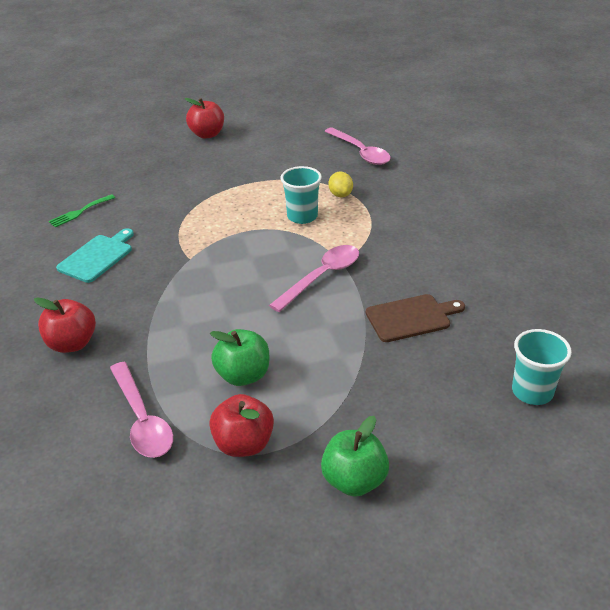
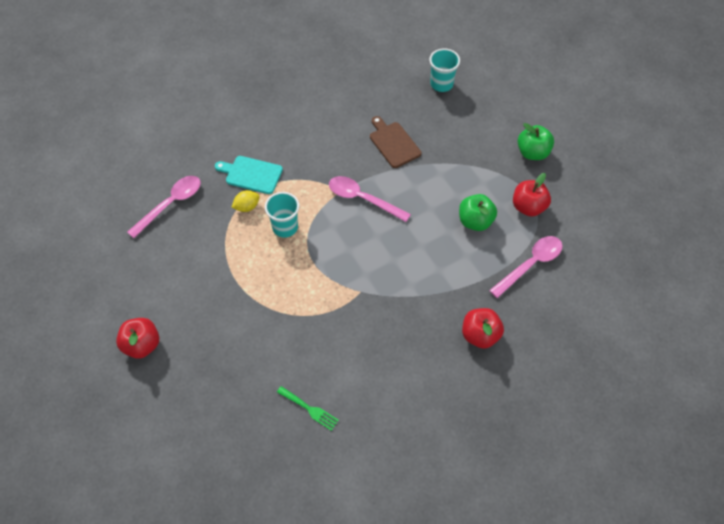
camera: 105 degrees left, 20 degrees up
(97, 257) = (374, 363): turquoise cutting board -> turquoise cutting board (251, 174)

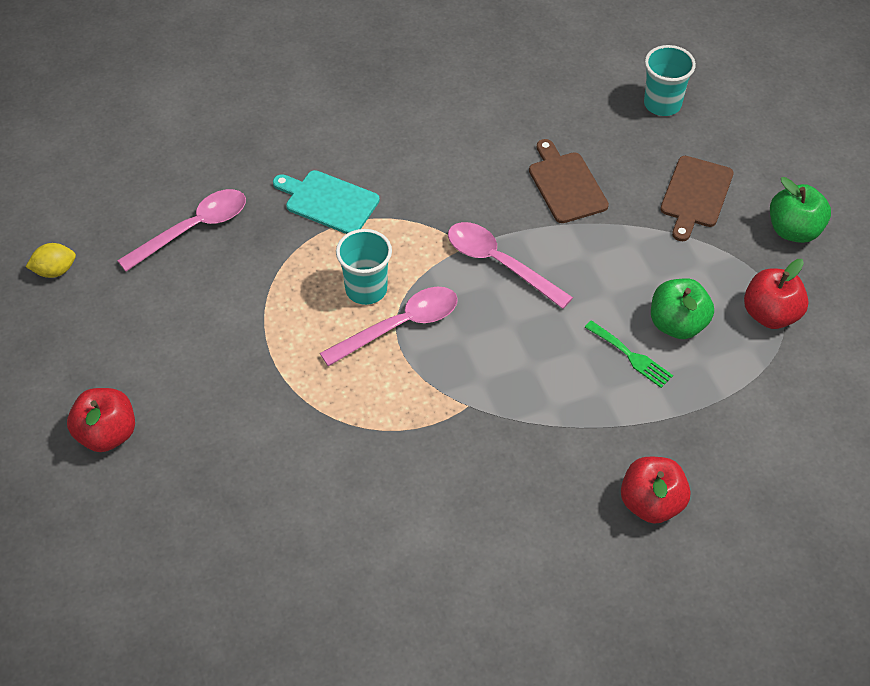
camera: 10 degrees right, 5 degrees down
(247, 207) = (312, 250): yellow lemon -> yellow lemon (55, 271)
(310, 409) = (351, 574): green fork -> green fork (631, 356)
(471, 139) = (695, 195): none -> brown cutting board
(530, 264) = (757, 405): pink spoon -> pink spoon (400, 326)

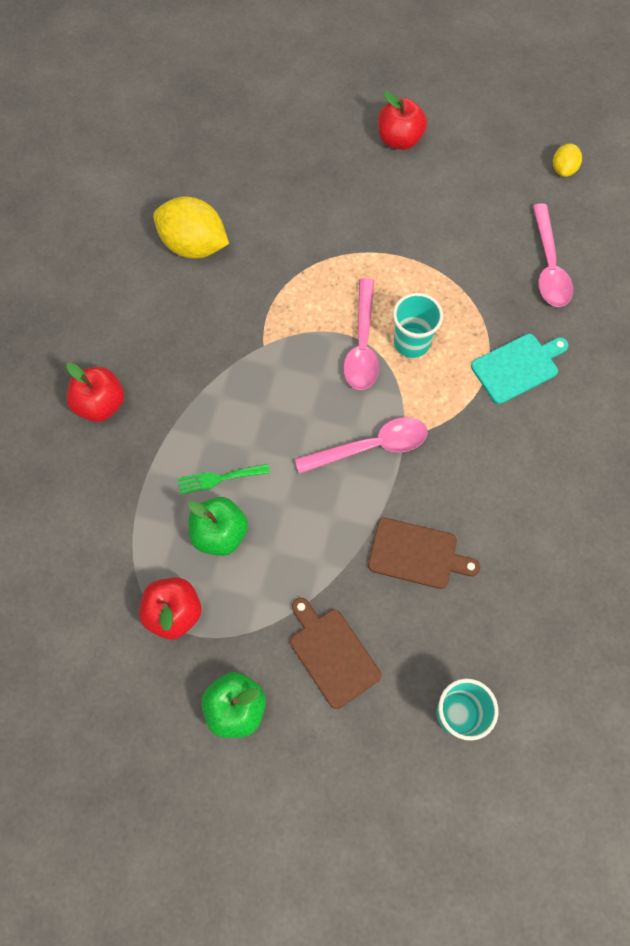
camera: 125 degrees right, 15 degrees up
(400, 547) = (194, 245): none -> yellow lemon

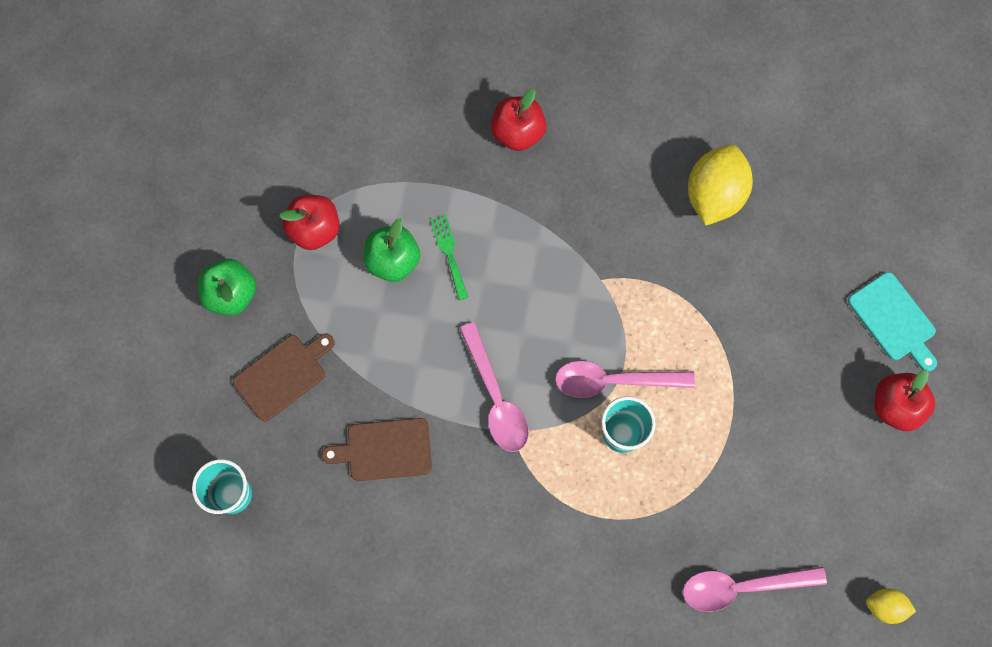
camera: 85 degrees right, 5 degrees up
(417, 554) = (384, 450): brown cutting board -> brown cutting board turned 75 degrees clockwise
(518, 367) = (605, 550): turquoise cutting board -> turquoise cutting board (894, 320)

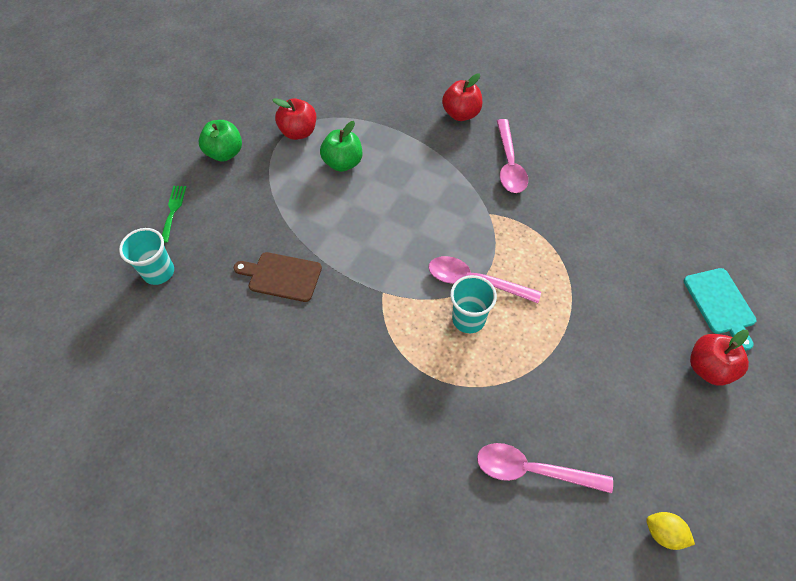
camera: 20 degrees right, 15 degrees down
(283, 375) = (234, 209): brown cutting board -> none
(449, 253) = (384, 168): green fork -> green fork (173, 210)
(496, 398) = (379, 266): pink spoon -> pink spoon (509, 164)
(714, 195) = (593, 184): yellow lemon -> none

